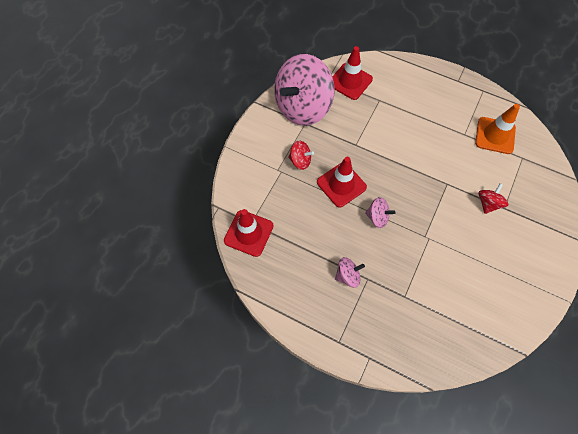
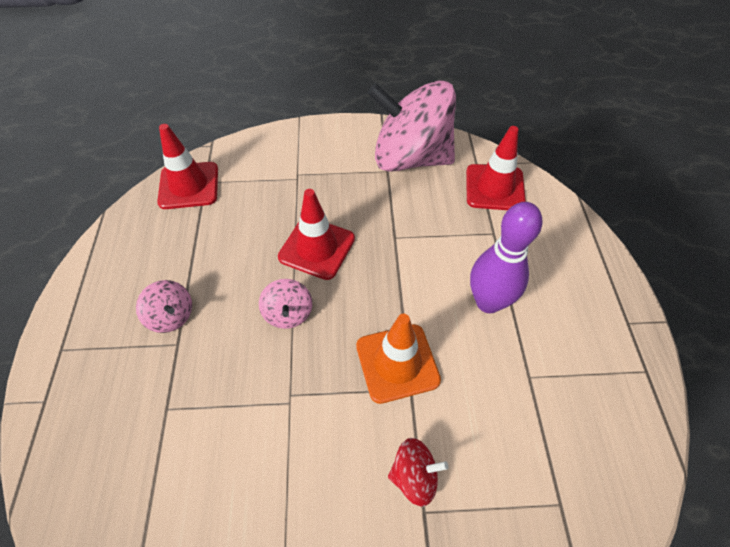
camera: 60 degrees right, 10 degrees down
(300, 161) = (325, 190): red spinning top -> none
(418, 126) = (488, 302): none -> purple bowling pin
(495, 135) = (568, 430): orange traffic cone -> orange traffic cone (397, 363)

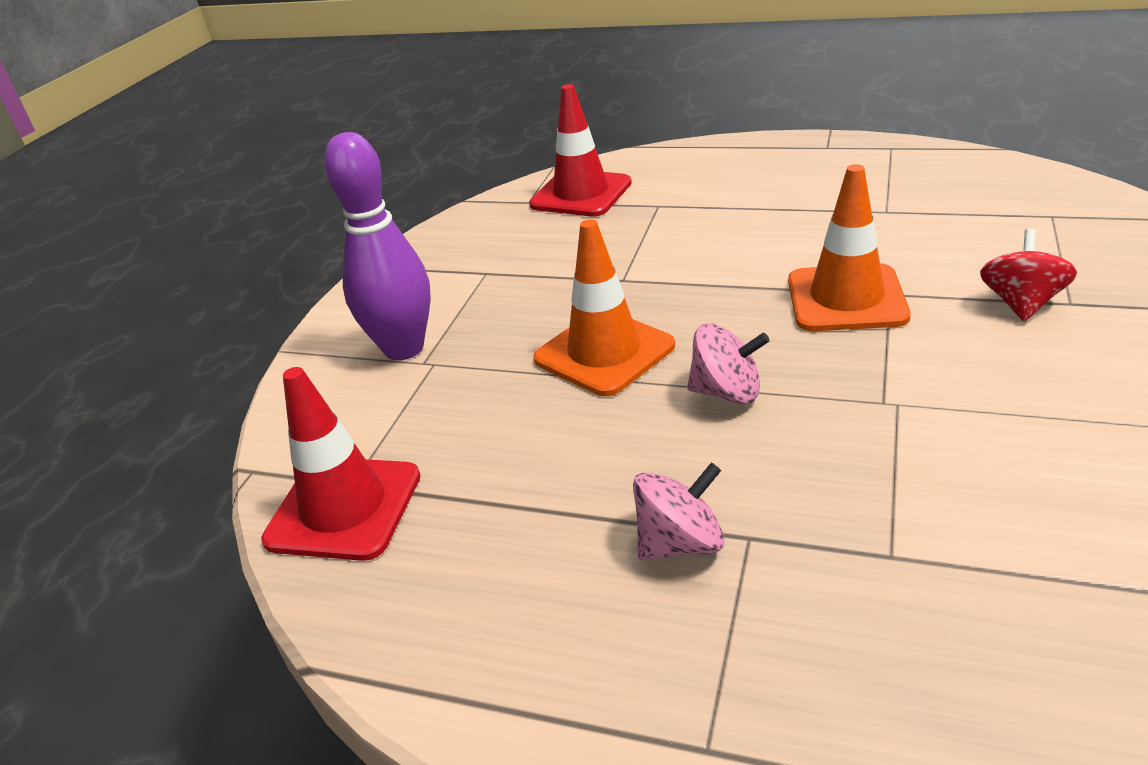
camera: 65 degrees left, 20 degrees down
(317, 248) = (604, 352): red traffic cone -> orange traffic cone
(410, 158) = (475, 250): pink spinning top -> none
(488, 302) = (768, 222): purple bowling pin -> purple bowling pin (404, 348)

